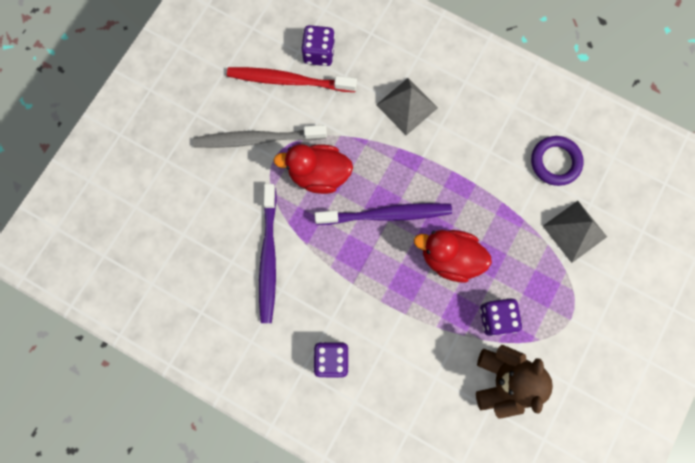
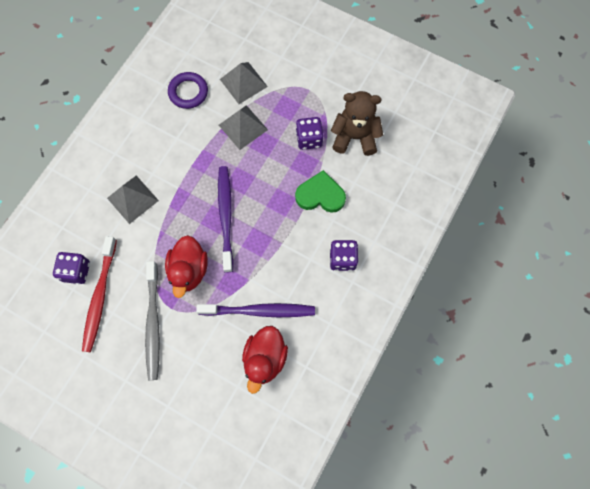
camera: 90 degrees left, 5 degrees down
(417, 332) = (320, 195): none -> green heart
(450, 258) = (262, 170): red duck -> red duck (265, 359)
(509, 232) = (243, 127): none -> grey pyramid

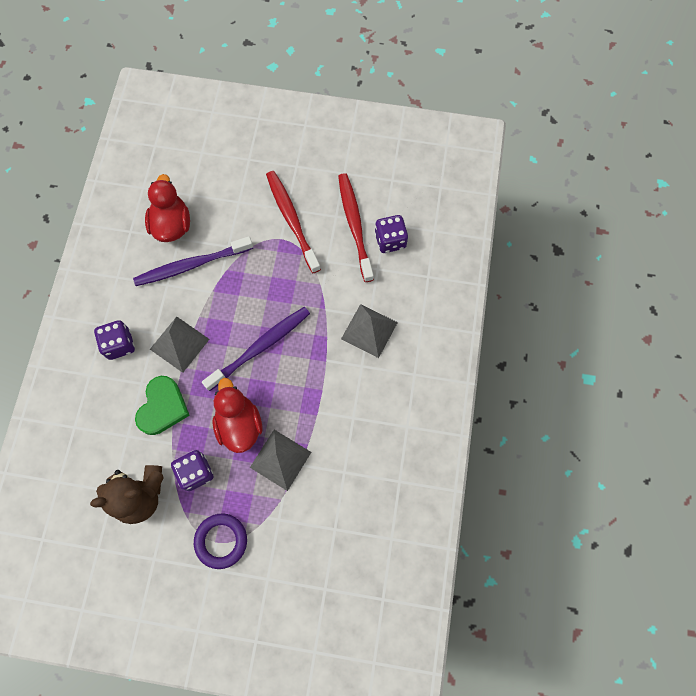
camera: 160 degrees right, 0 degrees up
(153, 324) = (292, 219): grey toothbrush -> red toothbrush
(188, 92) = (365, 482): purple ring -> purple ring (221, 541)
(189, 270) = (277, 279): red duck -> red duck (239, 424)
(226, 216) = (260, 347): purple toothbrush -> purple toothbrush turned 105 degrees counterclockwise
(243, 83) = (302, 521): grey pyramid -> grey pyramid (179, 344)
(320, 195) = (163, 407): green heart -> green heart turned 60 degrees counterclockwise

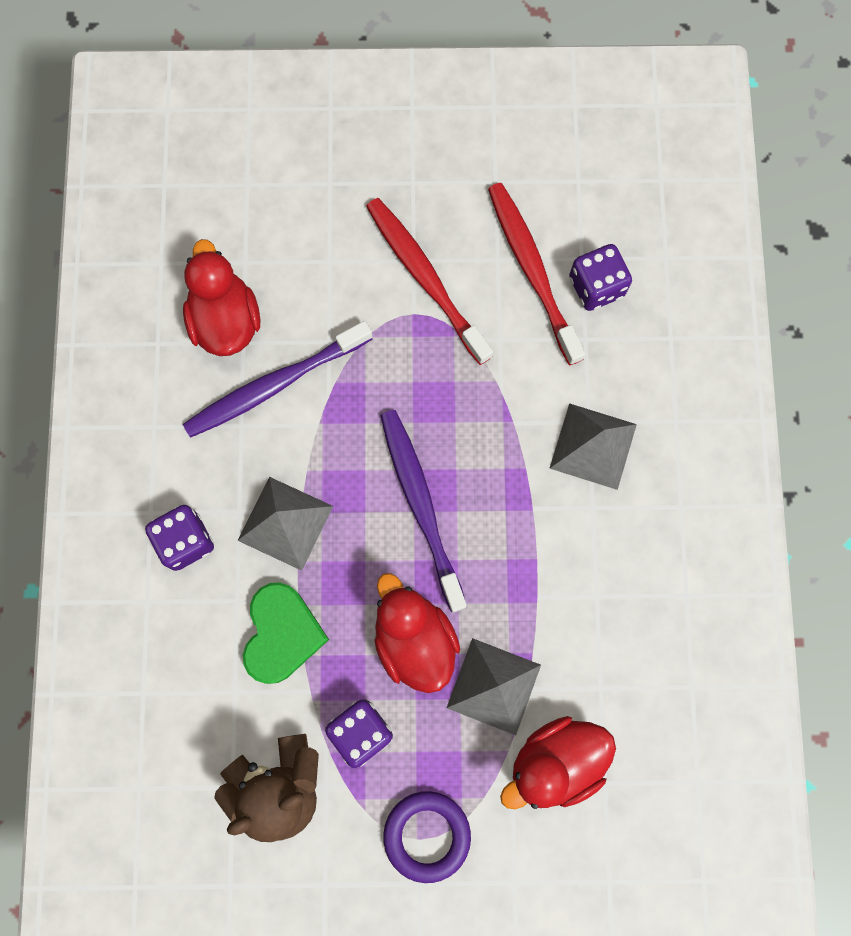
camera: 10 degrees left, 5 degrees up
(260, 347) = (421, 505): purple toothbrush -> purple toothbrush turned 60 degrees counterclockwise
(308, 511) = (556, 762): none -> red duck

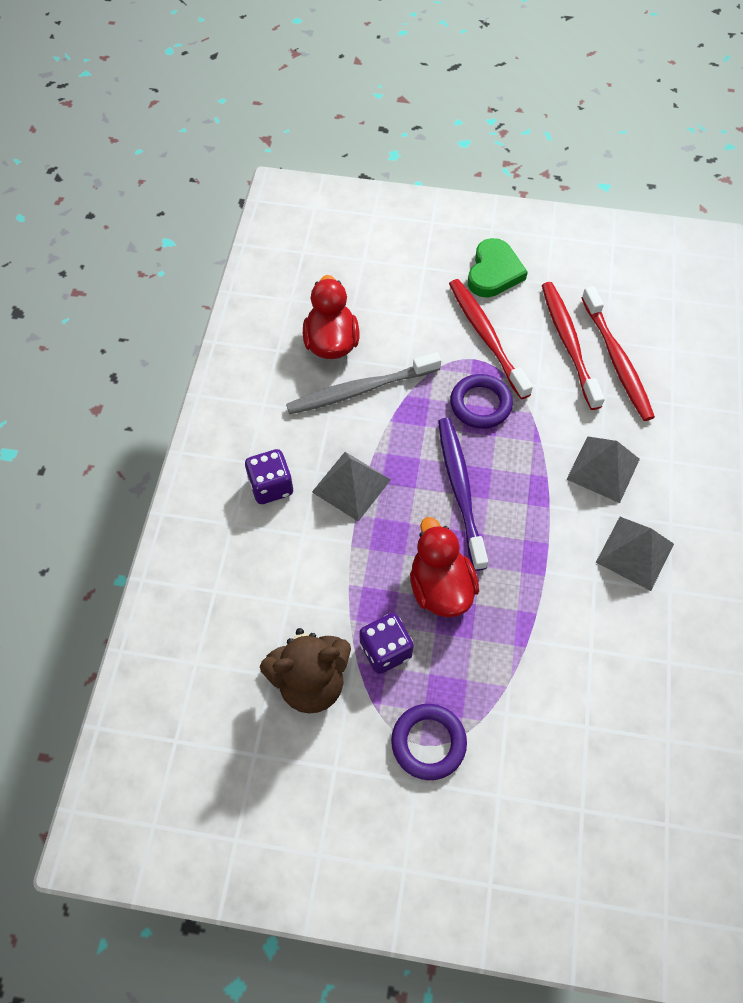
camera: 10 degrees right, 15 degrees down
(274, 385) = (360, 390): purple toothbrush -> grey toothbrush
(282, 634) = (334, 565): green heart -> green heart (494, 272)
(431, 380) = (480, 404): none -> purple ring
(494, 686) = (501, 633): grey pyramid -> grey pyramid (635, 553)
(556, 762) = (546, 702): red duck -> none
(596, 287) = (617, 361): purple dice -> red toothbrush

